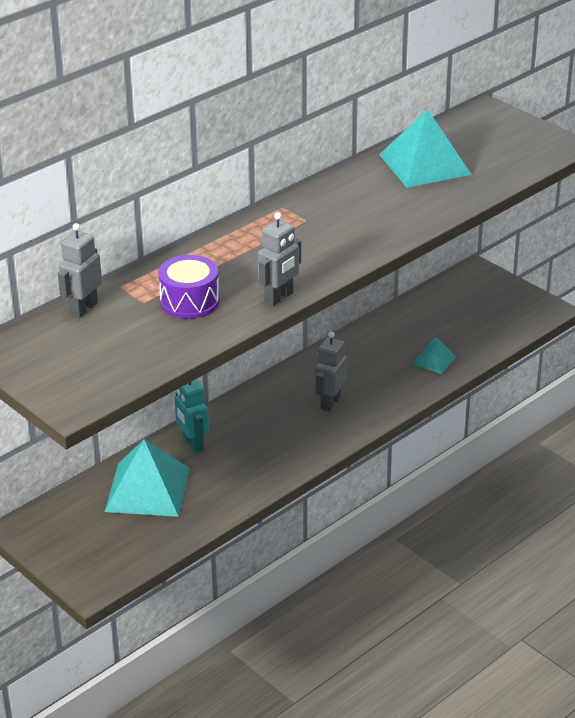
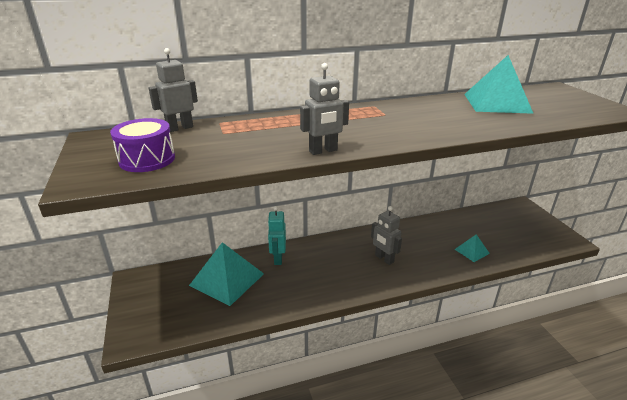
camera: 25 degrees right, 5 degrees down
(189, 302) = (254, 139): purple drum -> purple drum (147, 159)
(330, 403) = (384, 259): grey robot -> grey robot turned 90 degrees counterclockwise

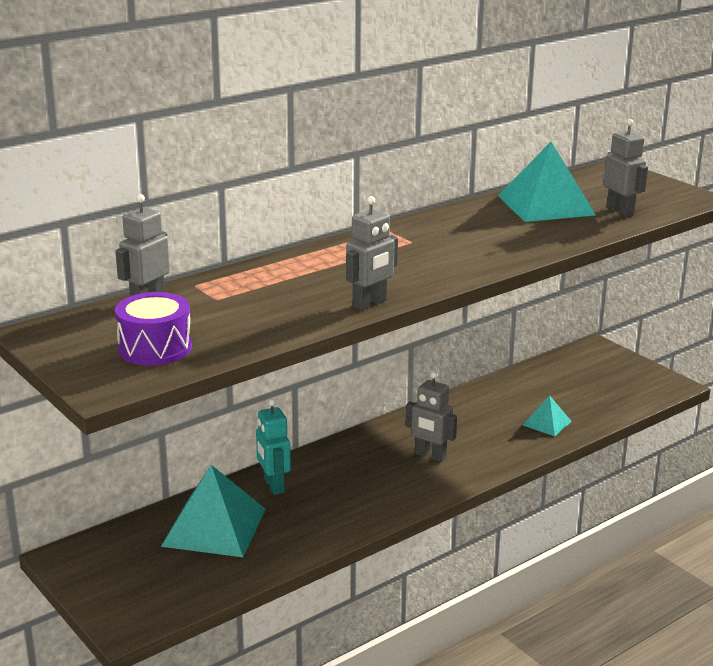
camera: 20 degrees left, 5 degrees down
(554, 113) = (620, 211): none -> grey robot

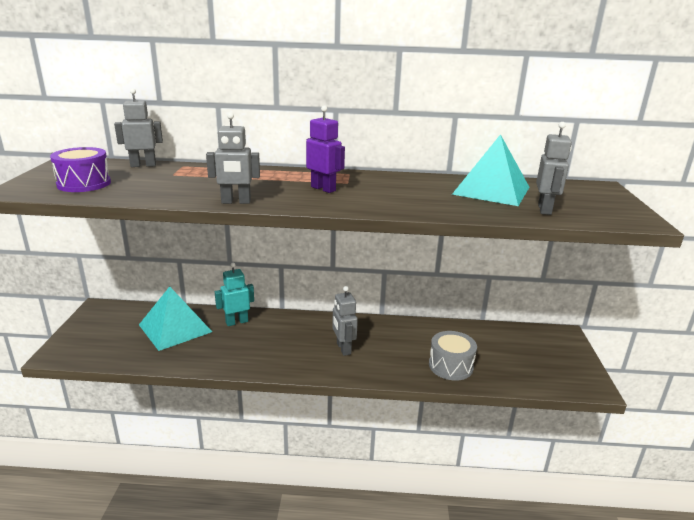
camera: 40 degrees right, 0 degrees up
(273, 486) = (237, 322): turquoise robot -> turquoise robot turned 45 degrees clockwise
(409, 258) = (323, 189): none -> purple robot
(547, 423) = (450, 366): turquoise pyramid -> grey drum

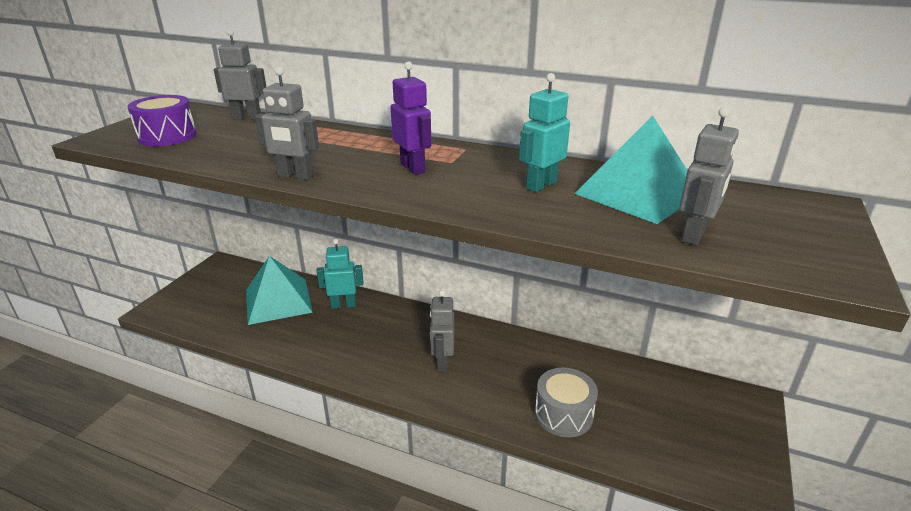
camera: 20 degrees right, 5 degrees up
(425, 191) = (541, 185): none -> turquoise robot

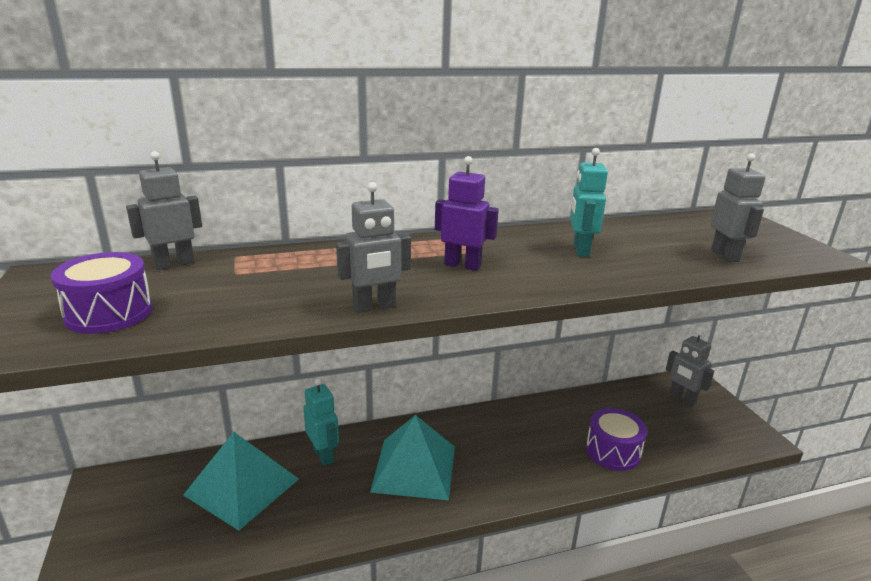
camera: 40 degrees left, 5 degrees down
(343, 305) = (323, 455): turquoise robot -> turquoise robot turned 105 degrees clockwise
(442, 362) = (481, 460): grey robot -> grey robot (682, 398)
(563, 414) = (613, 451): grey drum -> purple drum
(638, 193) = (645, 237): turquoise pyramid -> turquoise pyramid (414, 468)

